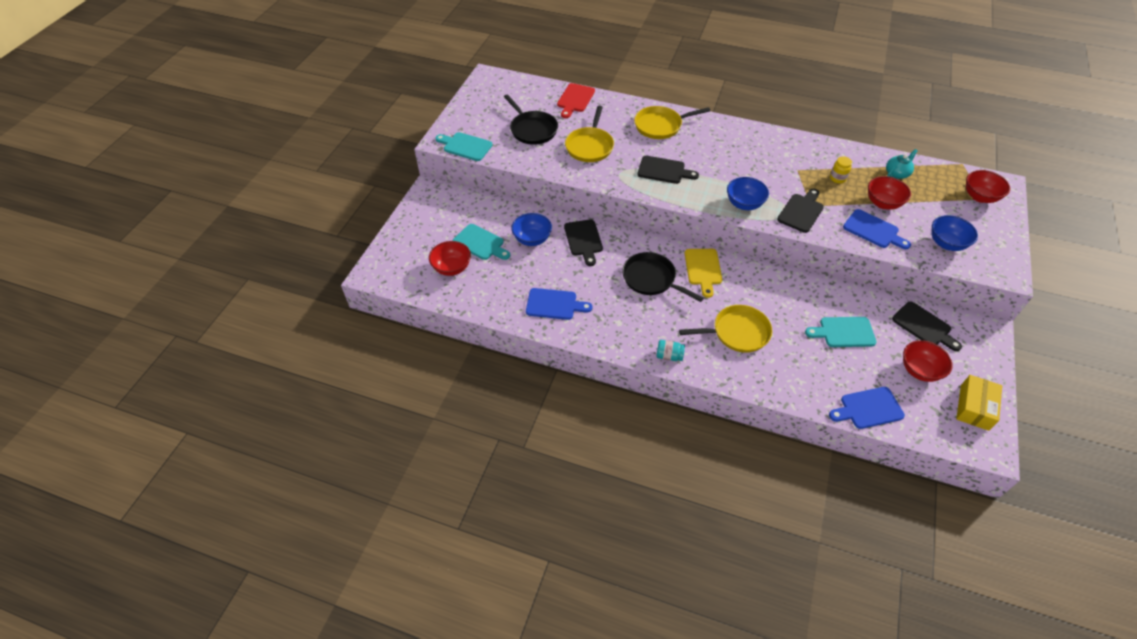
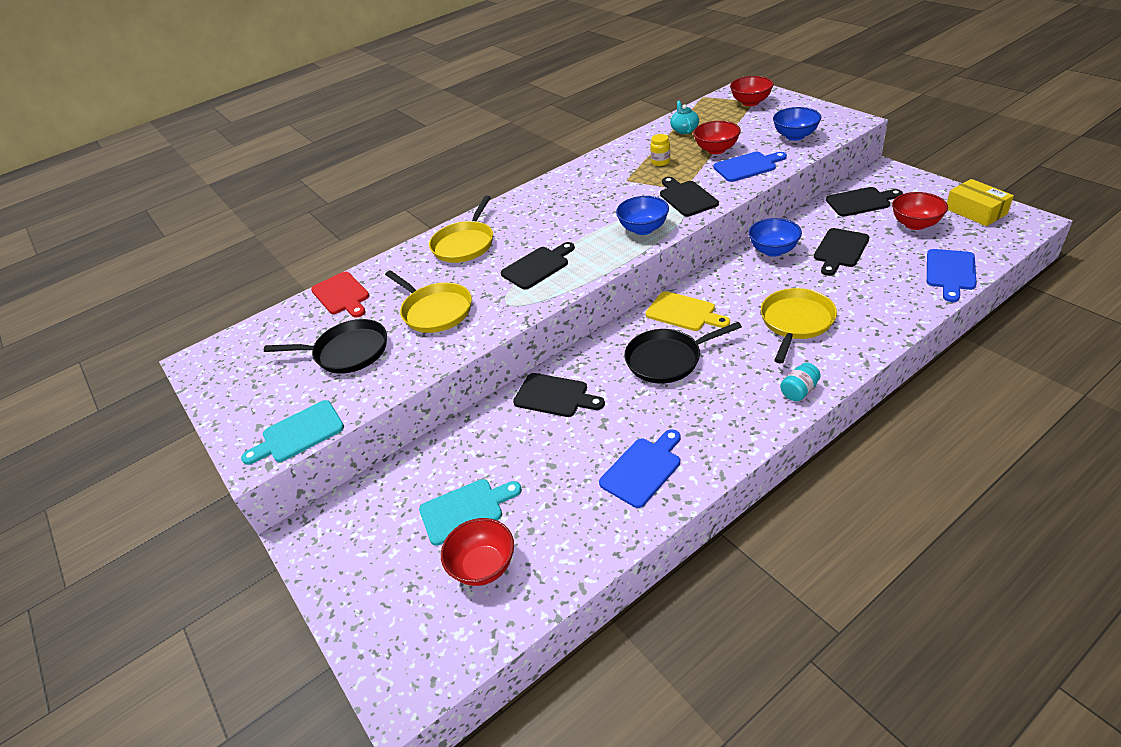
camera: 50 degrees left, 10 degrees down
(532, 239) = (509, 448): blue bowl -> blue bowl (773, 250)
(844, 332) = (840, 250): turquoise cutting board -> black cutting board

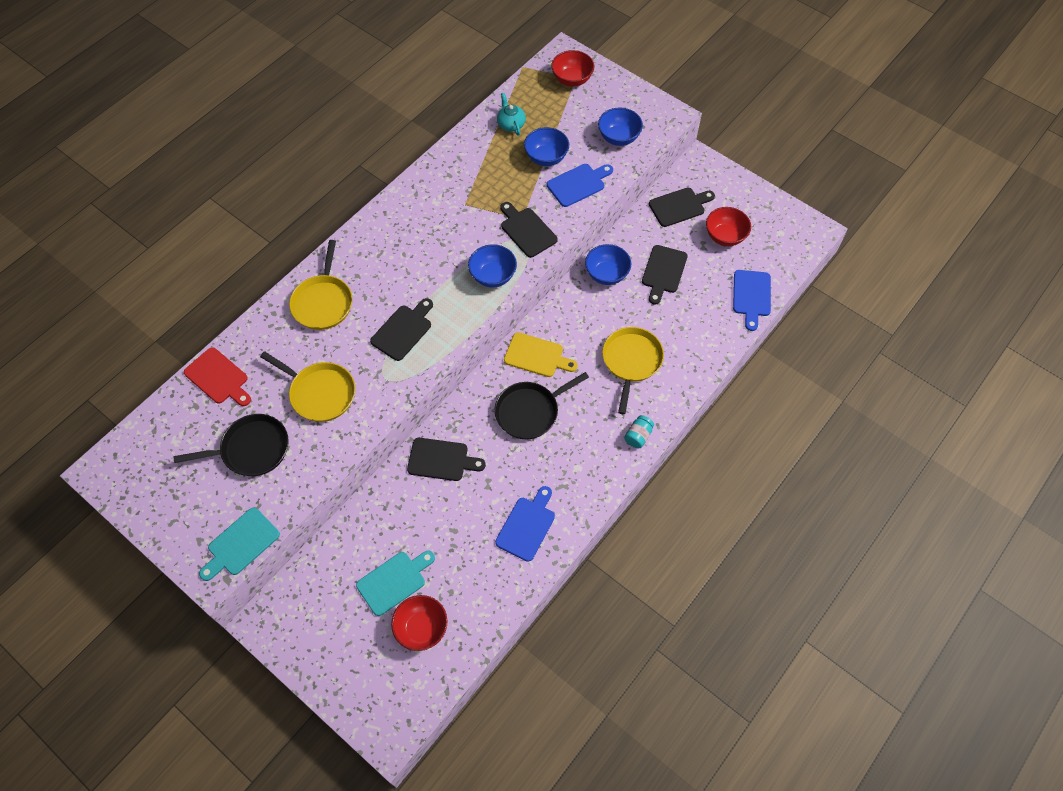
camera: 20 degrees left, 20 degrees up
(660, 162) = (494, 176): yellow jar -> none
(716, 150) = (546, 157): red bowl -> blue bowl
(975, 211) = (774, 218): yellow box -> none

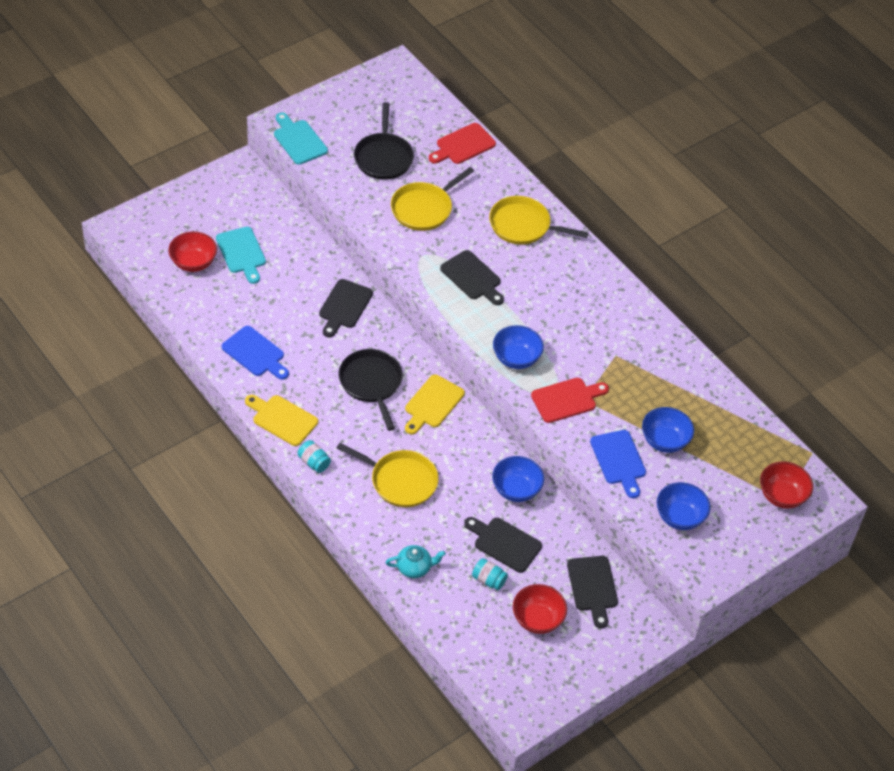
camera: 100 degrees right, 10 degrees down
(511, 124) = (721, 420): turquoise teapot -> turquoise teapot (414, 567)
(527, 230) = (566, 399): black cutting board -> red cutting board
(599, 477) = (282, 419): none -> yellow cutting board
(703, 275) = (488, 580): none -> turquoise jar
(751, 296) = (447, 618): blue cutting board -> none

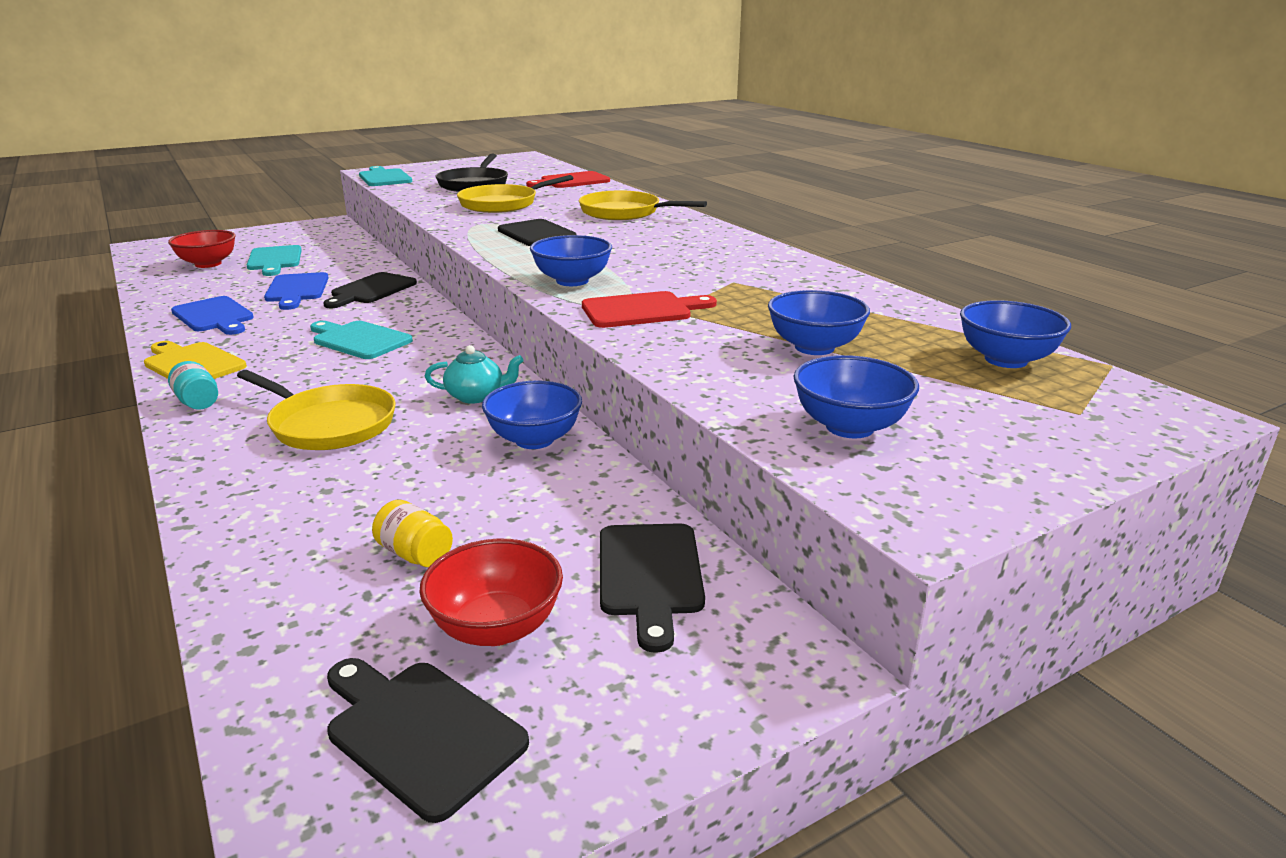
camera: 10 degrees right, 25 degrees down
(371, 383) = (359, 340): black pan -> turquoise cutting board
(414, 567) = (266, 529): turquoise teapot -> turquoise teapot (476, 396)
(432, 404) = (440, 357): yellow cutting board -> none
(488, 580) = (415, 554): turquoise jar -> yellow jar
(504, 543) = (479, 503): black cutting board -> black cutting board (420, 732)
(619, 460) = (724, 363): blue cutting board -> blue cutting board (297, 290)
(760, 450) = (1005, 360): none -> blue bowl
(782, 496) = (1074, 408): red bowl -> none

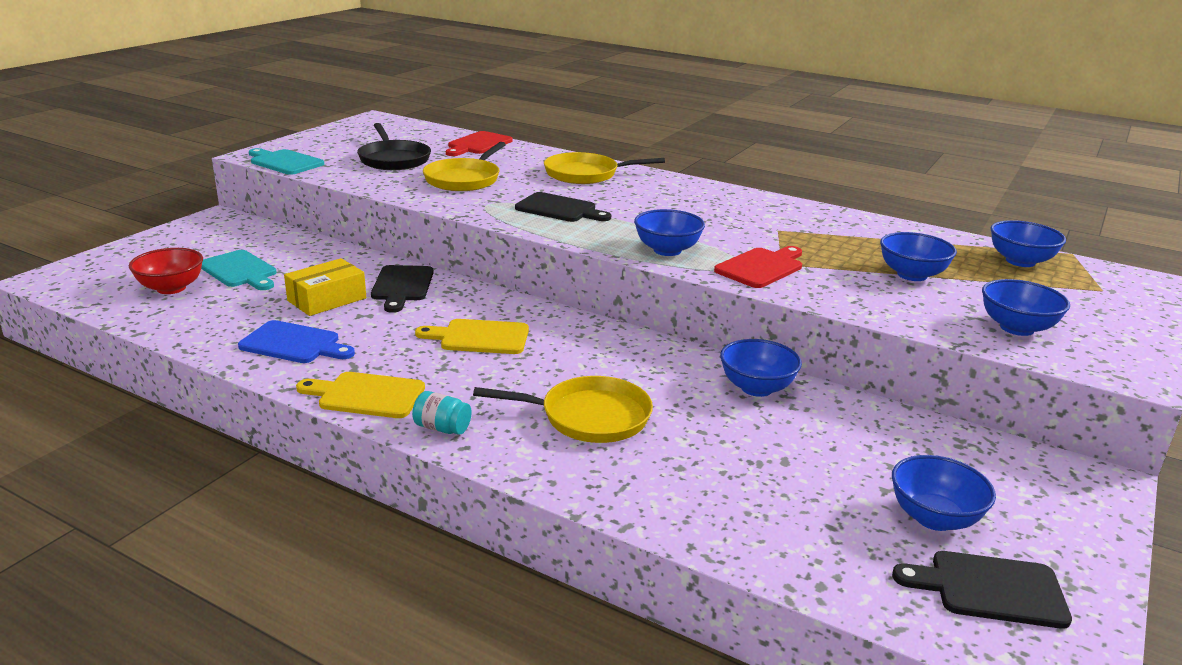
camera: 30 degrees left, 0 degrees up
(297, 290) = (327, 299): blue cutting board -> yellow box
(359, 340) = (480, 337): turquoise cutting board -> yellow cutting board
(415, 554) = (815, 491): yellow jar -> none
(476, 396) = (660, 364): turquoise teapot -> none
(496, 627) = (934, 518): red bowl -> blue bowl
(650, 575) = (963, 458): black cutting board -> none

